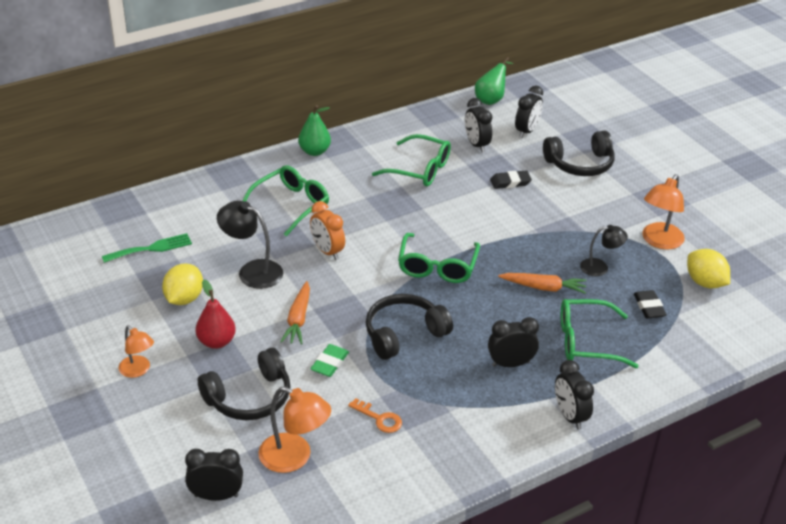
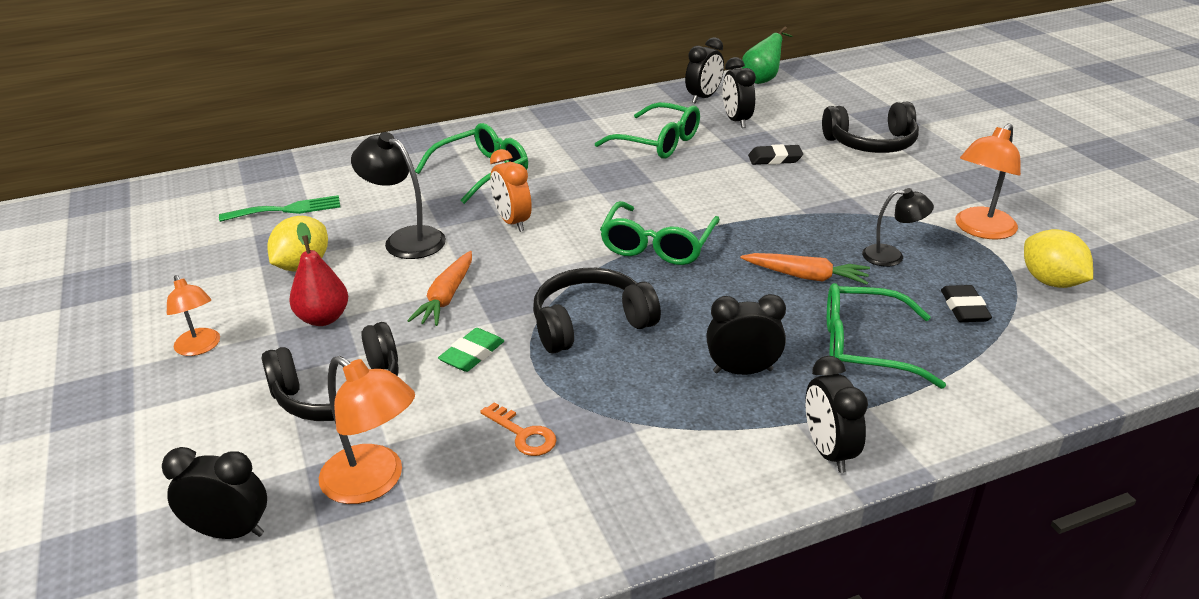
camera: 10 degrees right, 5 degrees down
(314, 151) = (530, 121): green pear -> none
(527, 131) = (804, 110): black clock -> black clock (703, 98)

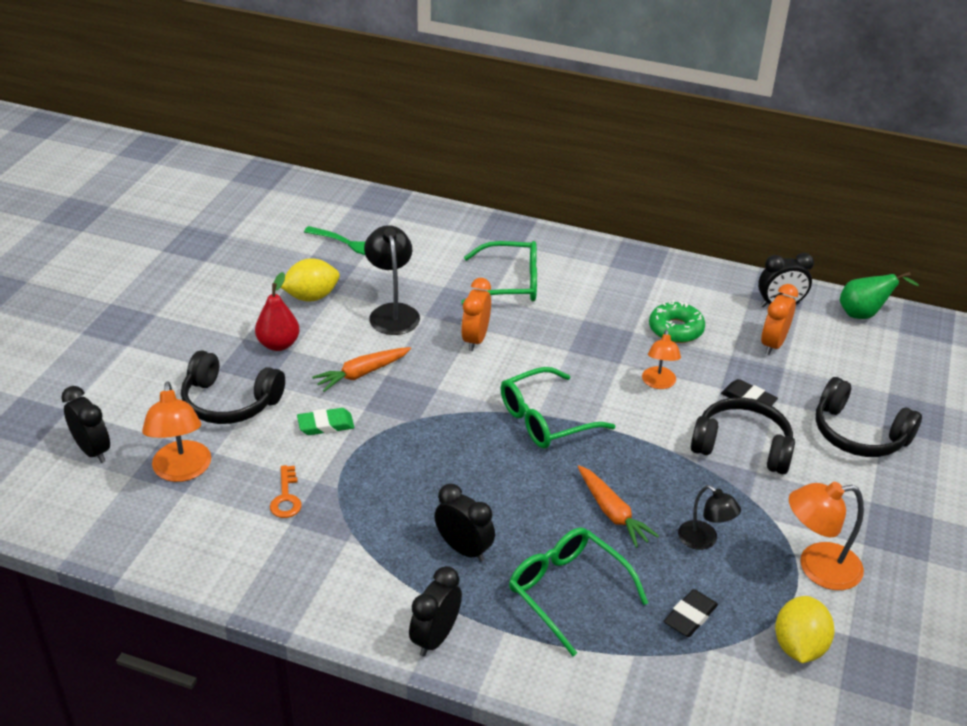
camera: 40 degrees right, 5 degrees up
(200, 347) = (197, 324): orange lamp -> orange lamp (658, 383)
(590, 323) = (420, 450): black headphones -> black headphones (742, 446)
(658, 142) = (676, 329): green glasses -> green donut
(736, 121) = (773, 344): black clock -> orange clock

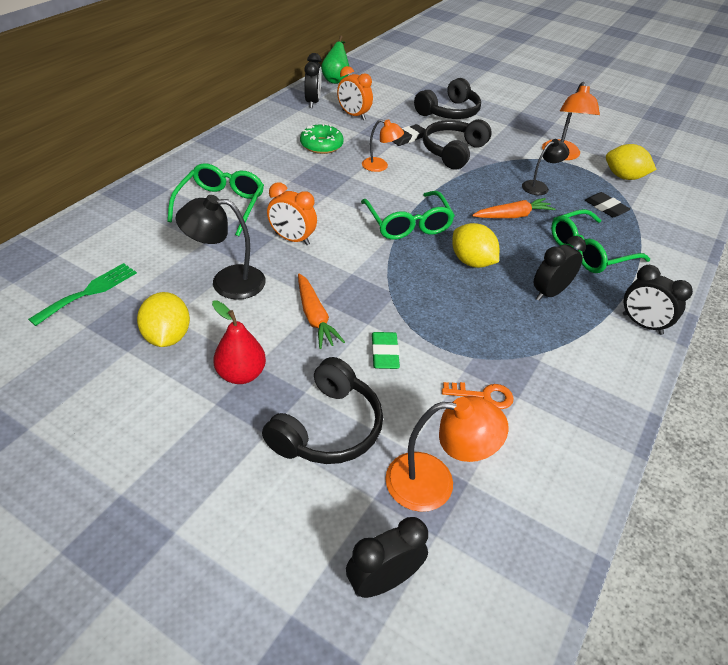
camera: 80 degrees left, 5 degrees up
(495, 478) = (471, 262): none -> yellow lemon

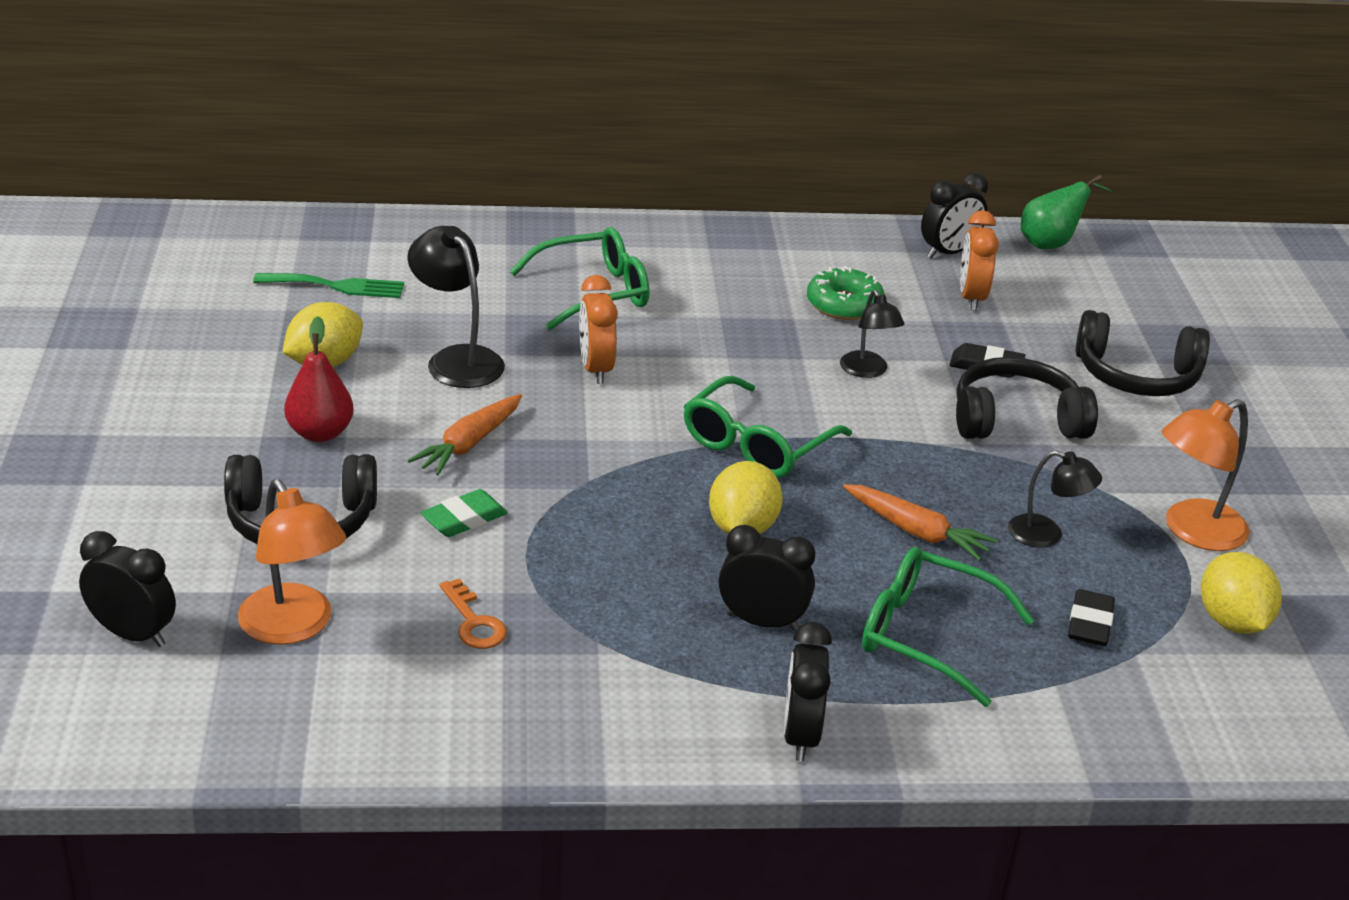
camera: 55 degrees right, 10 degrees down
(380, 166) = (867, 371): orange lamp -> black lamp

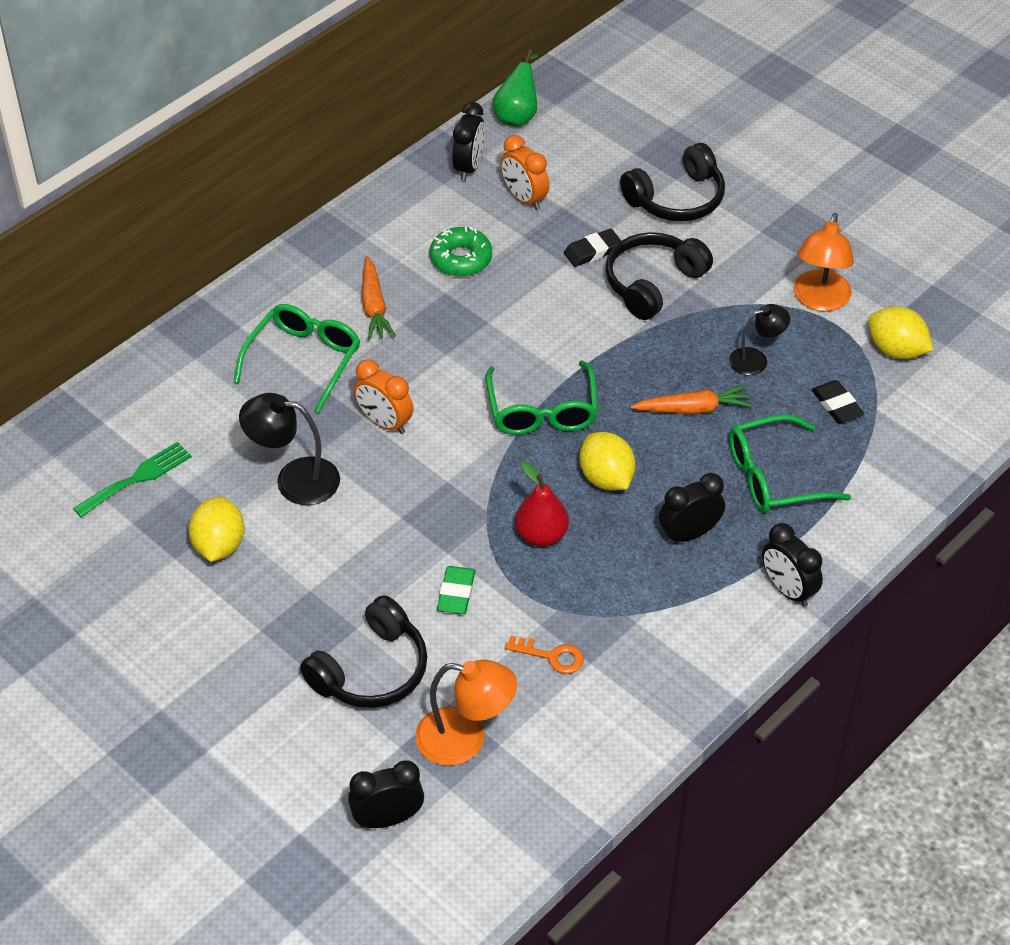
camera: 40 degrees left, 15 degrees up
(320, 433) = (292, 600): red pear -> red pear (541, 535)
(469, 444) = (388, 538): orange carrot -> orange carrot (374, 306)
(867, 371) = (535, 305): black lamp -> none

